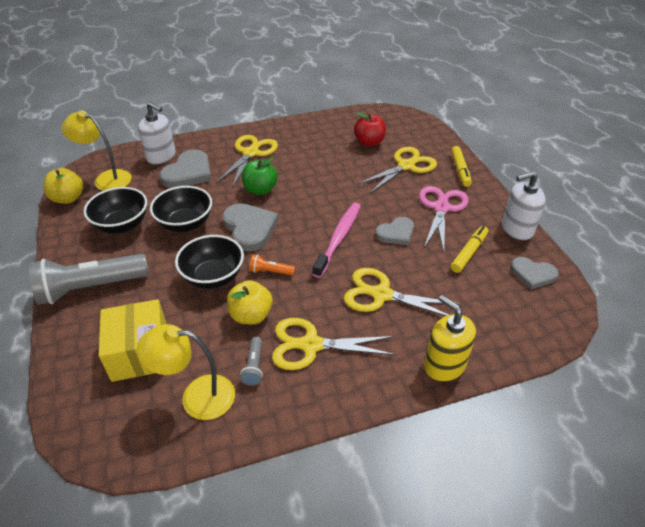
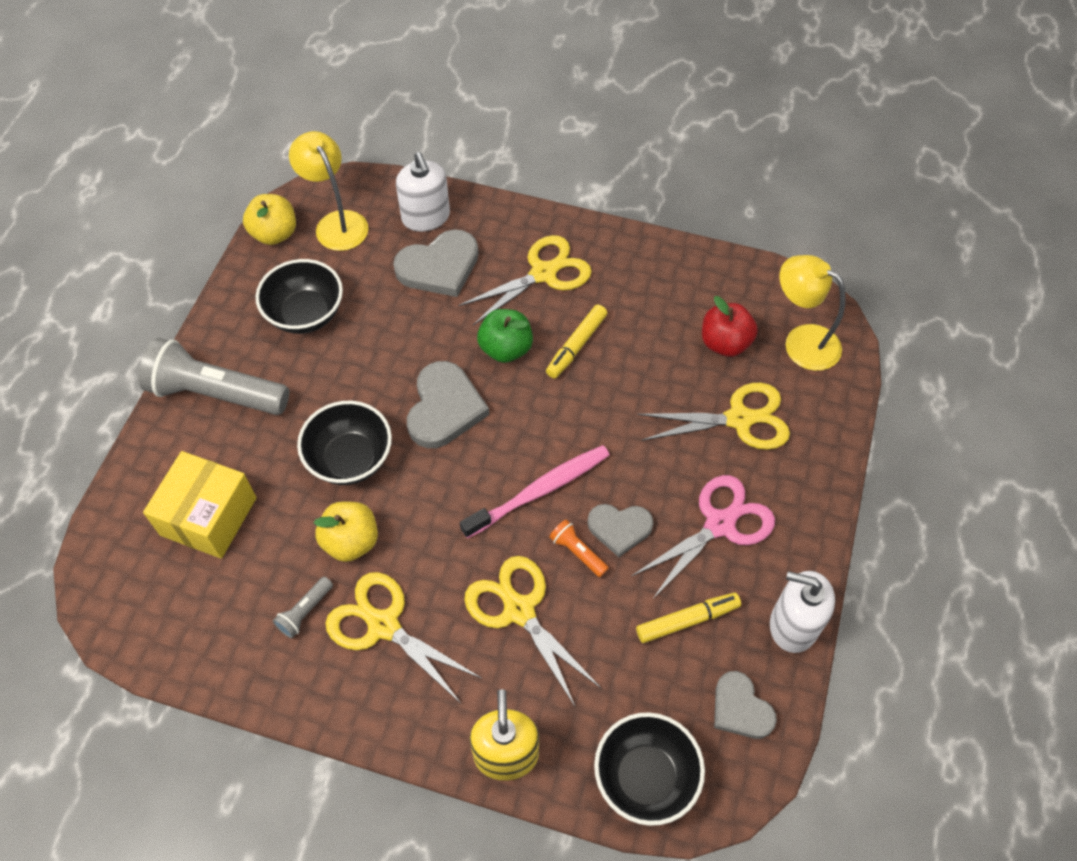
camera: 35 degrees right, 15 degrees up
(185, 224) = (376, 355): black bowl -> black bowl (645, 777)
(197, 397) = (224, 610): yellow lamp -> yellow lamp (801, 341)
(270, 271) = (419, 491): orange flashlight -> orange flashlight (578, 552)
(460, 170) = (813, 473): yellow marker -> yellow marker (576, 346)

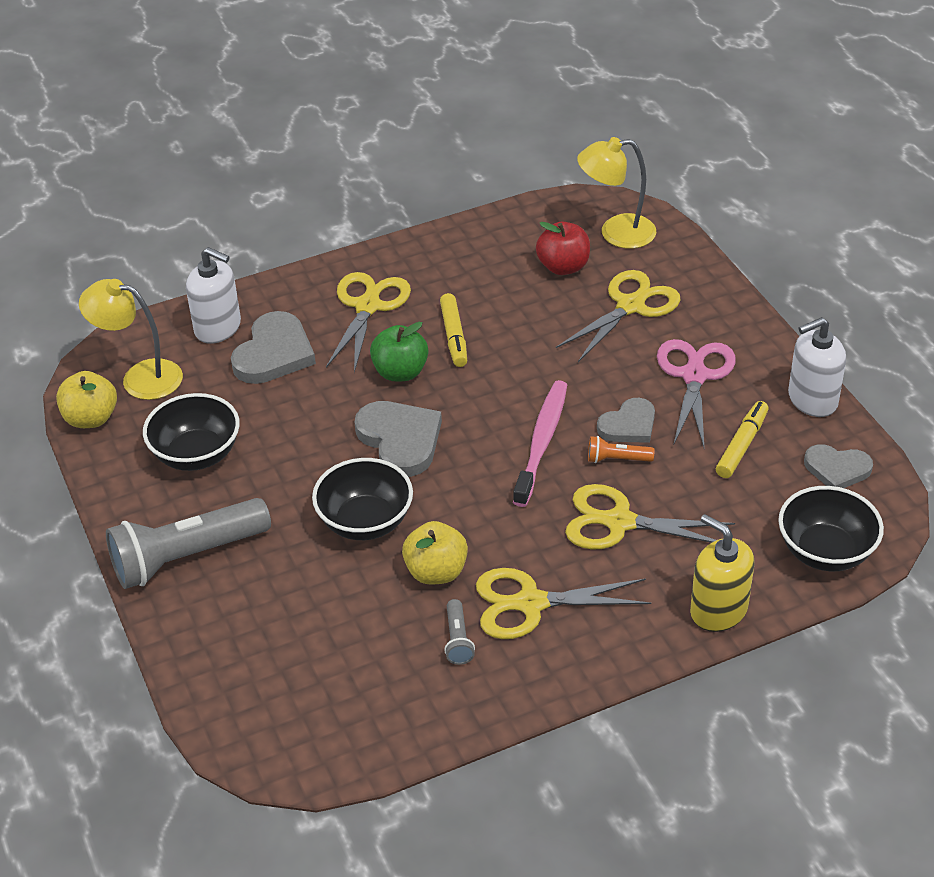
camera: 40 degrees left, 15 degrees down
(209, 516) = (293, 639): yellow box -> none

